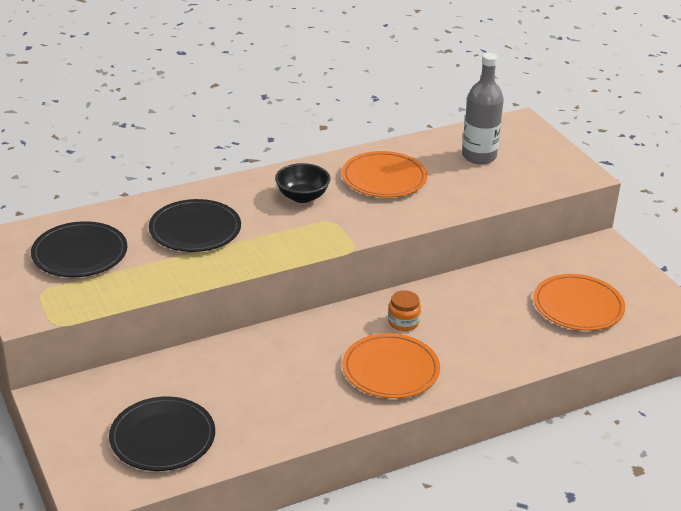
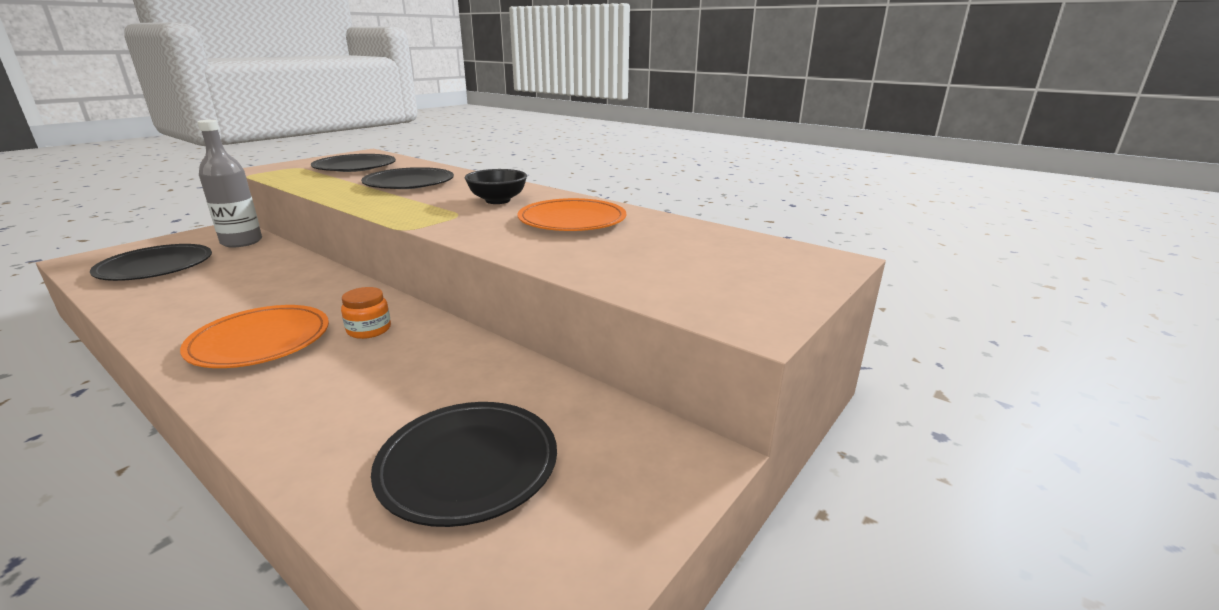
camera: 65 degrees right, 10 degrees down
(479, 156) = (692, 251): grey bottle -> grey bottle (241, 242)
(578, 306) = (468, 465): orange plate -> black plate

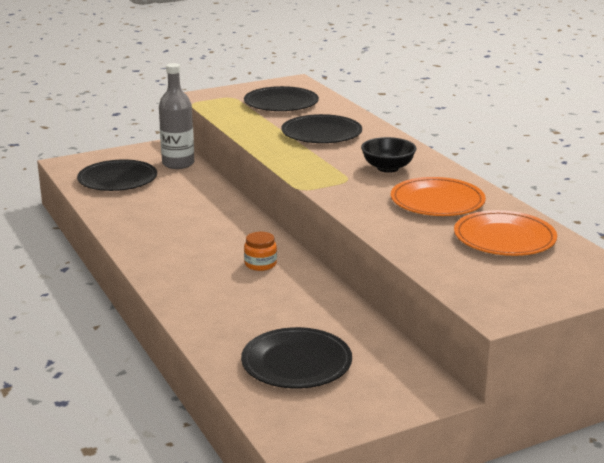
camera: 25 degrees right, 0 degrees up
(260, 341) = (188, 258): orange plate -> orange plate (504, 238)

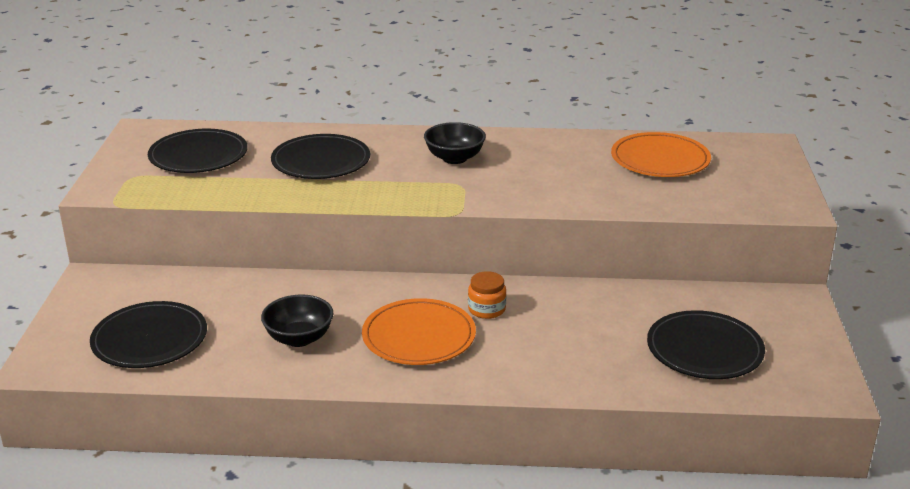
camera: 60 degrees left, 5 degrees up
(159, 217) = (299, 338): none -> black bowl
(178, 164) = (160, 285): grey bottle -> none
(437, 201) = (557, 161): orange plate -> orange plate (419, 336)

